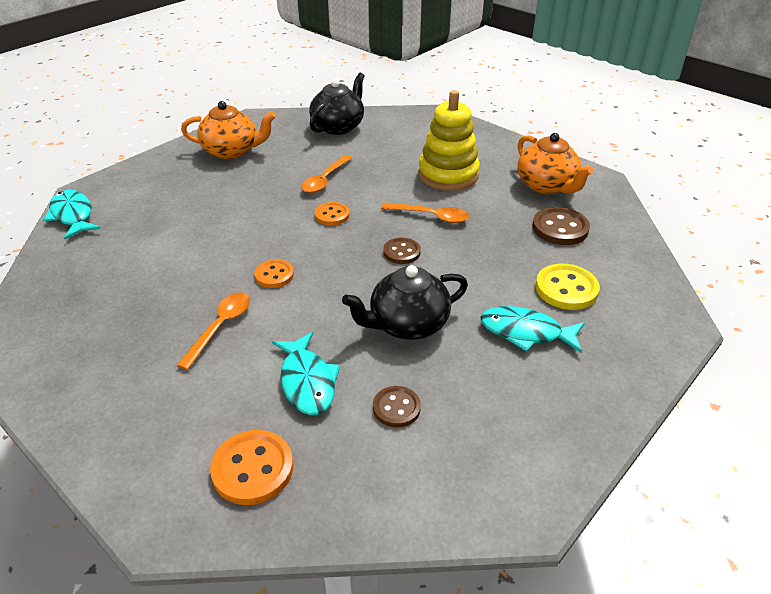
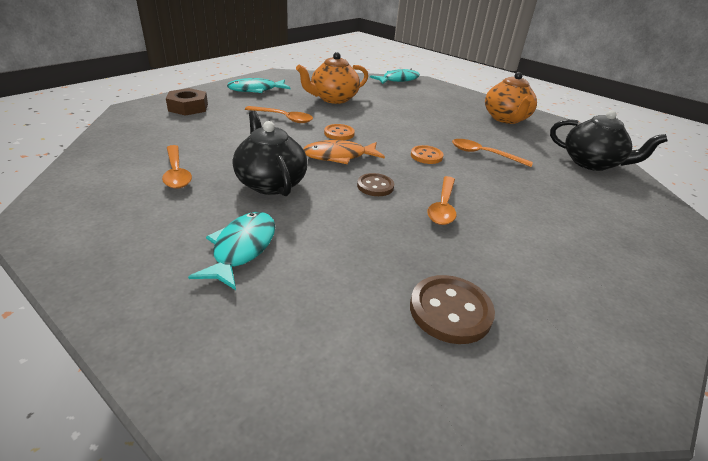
camera: 85 degrees right, 5 degrees down
(165, 445) = (188, 107): none -> brown nut
(253, 469) = (154, 127): orange button -> none
(307, 382) = (220, 143): turquoise fish -> turquoise fish (256, 90)
(338, 275) = (339, 156): none -> orange fish
(396, 408) = (176, 173): brown button -> orange spoon
(448, 175) = (538, 225): yellow stacking toy -> none
(547, 186) = (563, 315): orange teapot -> orange teapot (333, 99)
(566, 289) = (313, 293): yellow button -> none

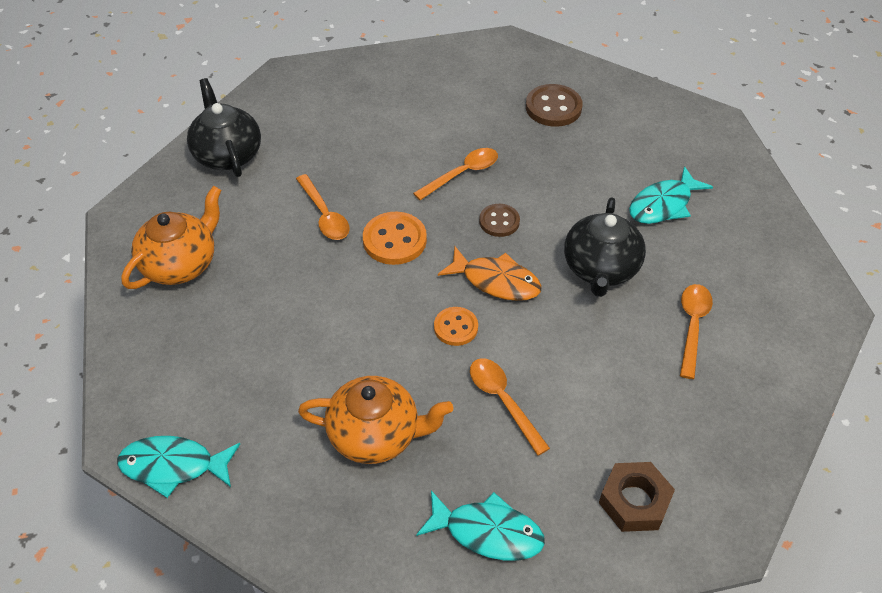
camera: 140 degrees left, 15 degrees up
(426, 156) = (394, 240): orange button -> orange button, size x1.55

